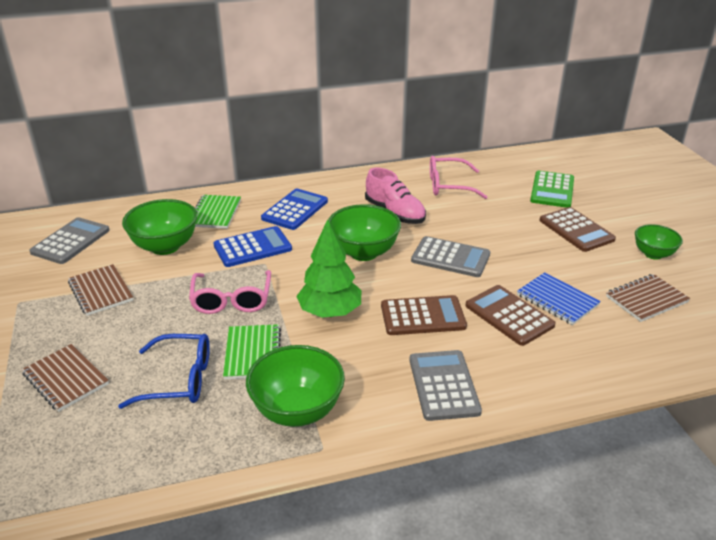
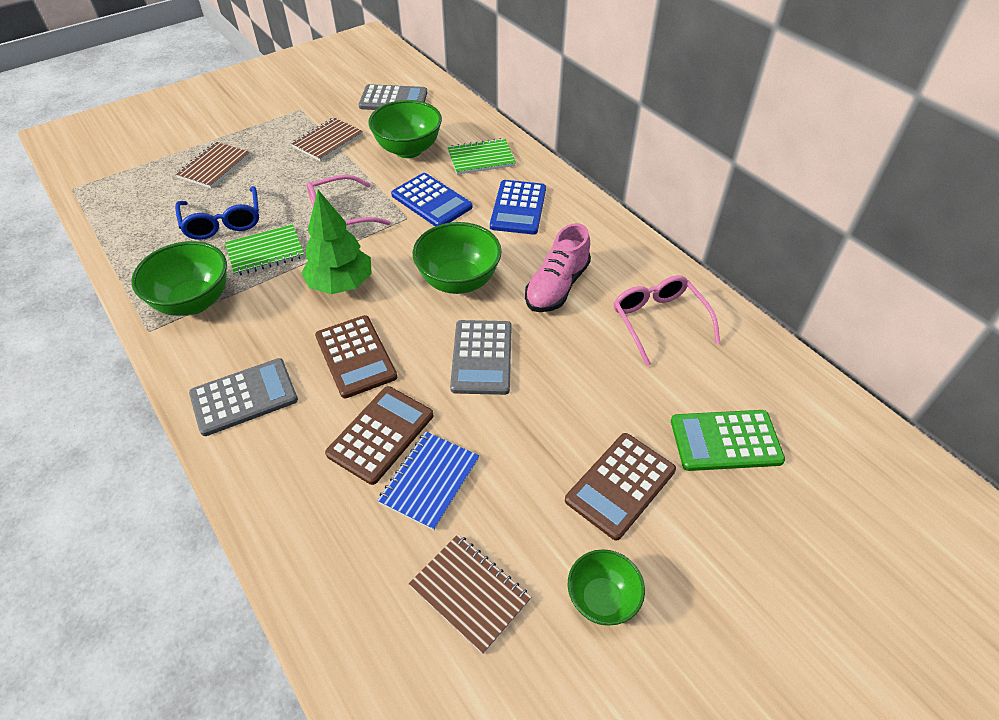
camera: 70 degrees right, 15 degrees up
(295, 210) = (518, 208): blue calculator -> blue calculator turned 90 degrees clockwise

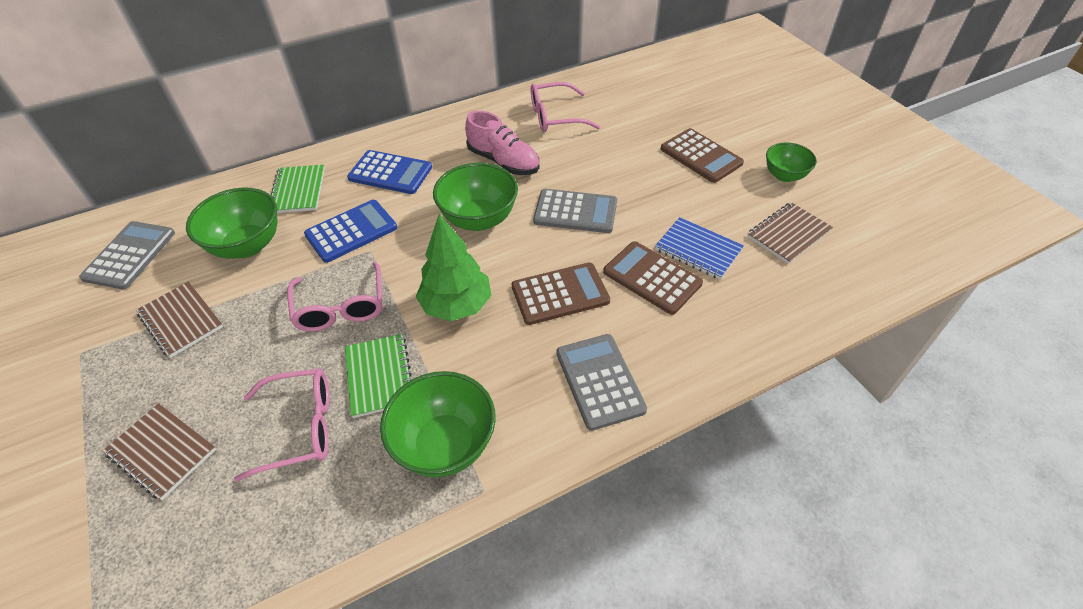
camera: 80 degrees left, 0 degrees up
(223, 222) = (300, 428): blue glasses -> pink glasses
(725, 441) = (666, 108): green calculator -> none

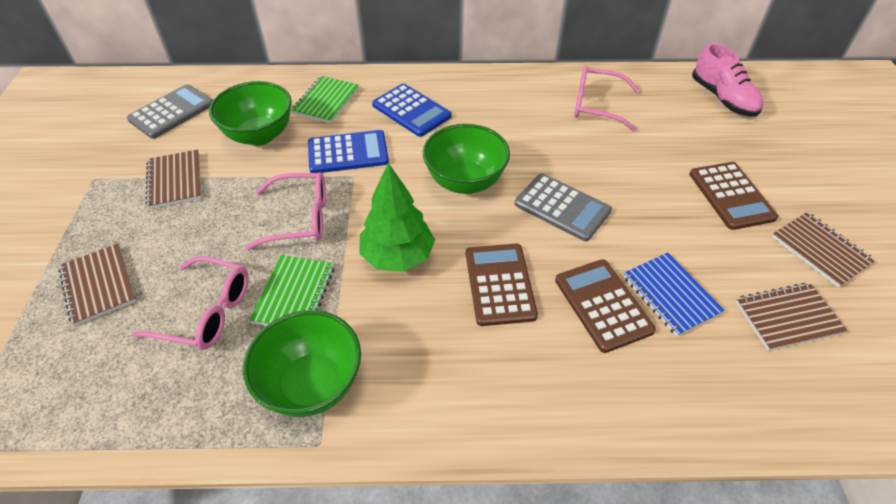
camera: 25 degrees right, 0 degrees up
(341, 307) = (300, 218): pink glasses -> pink glasses turned 105 degrees counterclockwise
(503, 161) = (520, 134): pink shoe -> pink shoe (723, 98)
(560, 294) = (499, 284): brown calculator -> brown calculator turned 105 degrees counterclockwise
(600, 381) = (488, 389): grey calculator -> none
(784, 175) = (820, 250): green bowl -> brown notebook

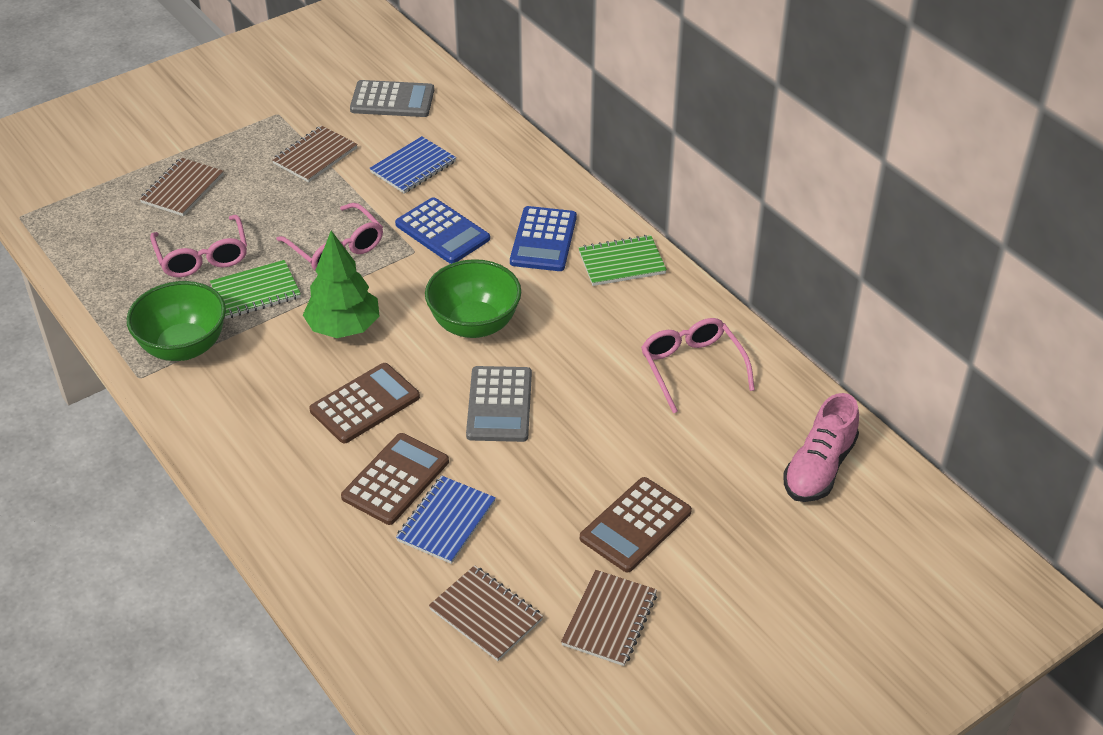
camera: 55 degrees right, 5 degrees down
(259, 135) = (413, 167): green bowl -> blue notebook
(326, 101) = (501, 178): green notebook -> green notebook (621, 263)

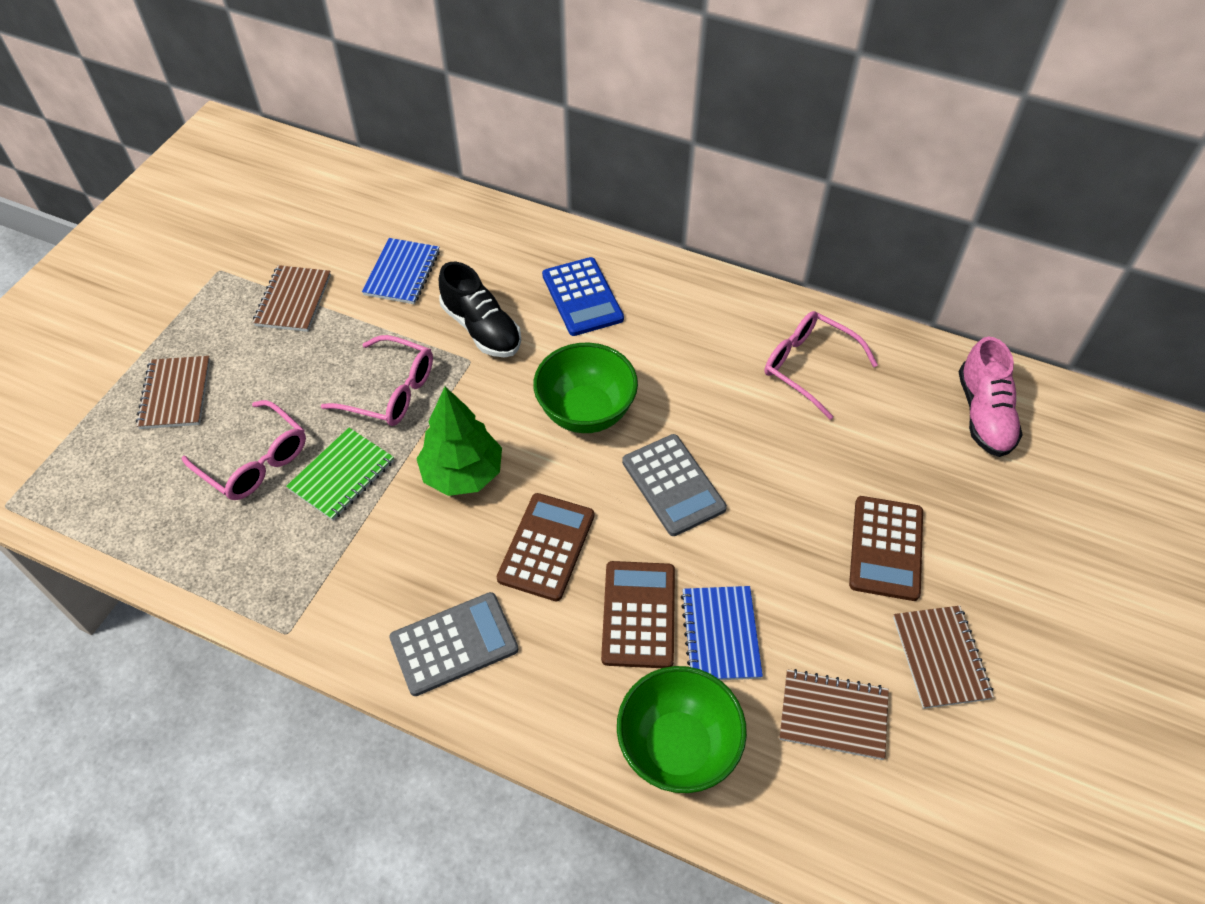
camera: 30 degrees left, 10 degrees up
(184, 347) = (310, 574): green bowl -> green bowl (677, 747)
(392, 100) = (328, 211): grey calculator -> grey calculator (454, 644)
(442, 232) = (482, 328): blue calculator -> black shoe
(621, 263) = (669, 290): green notebook -> none

